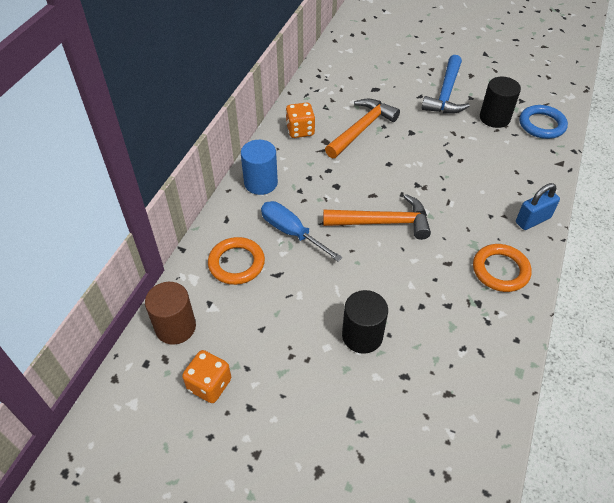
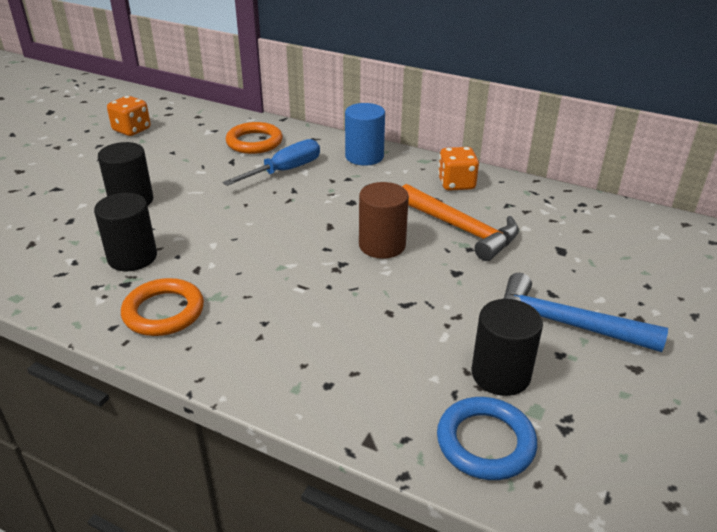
camera: 95 degrees right, 15 degrees down
(175, 327) = (196, 117): brown cylinder -> brown cylinder (382, 245)
(382, 222) = (280, 228): orange hammer -> none
(445, 308) = (132, 257): none -> black cylinder
(532, 220) = (241, 366): blue padlock -> none

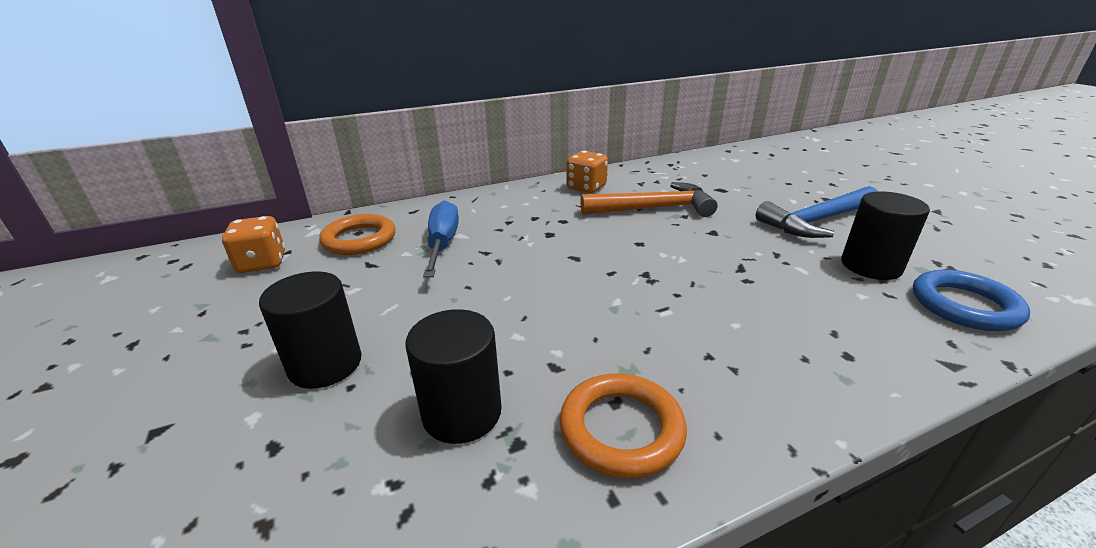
camera: 50 degrees left, 5 degrees down
(132, 130) = (159, 303): orange dice -> orange dice (262, 263)
(364, 156) = (485, 203): blue cylinder -> none
(382, 245) = (638, 246): brown cylinder -> none

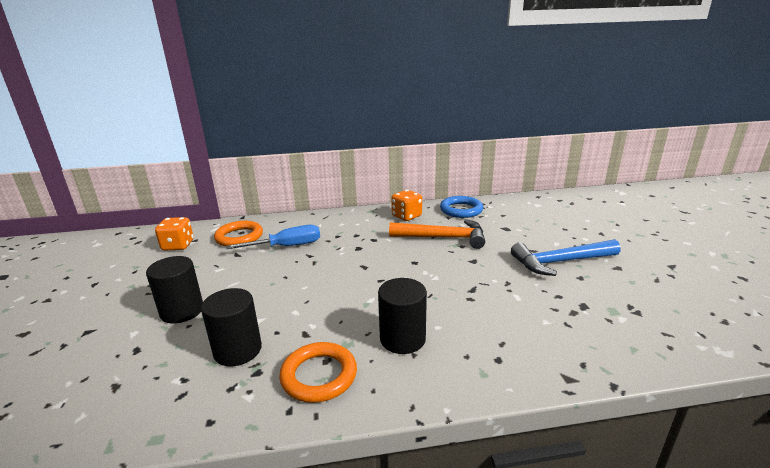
camera: 15 degrees right, 5 degrees down
(443, 244) = (286, 246): blue screwdriver -> blue screwdriver turned 60 degrees clockwise
(870, 266) = (572, 301): black cylinder -> black cylinder (402, 339)
(964, 305) = (619, 341): blue ring -> blue ring (461, 210)

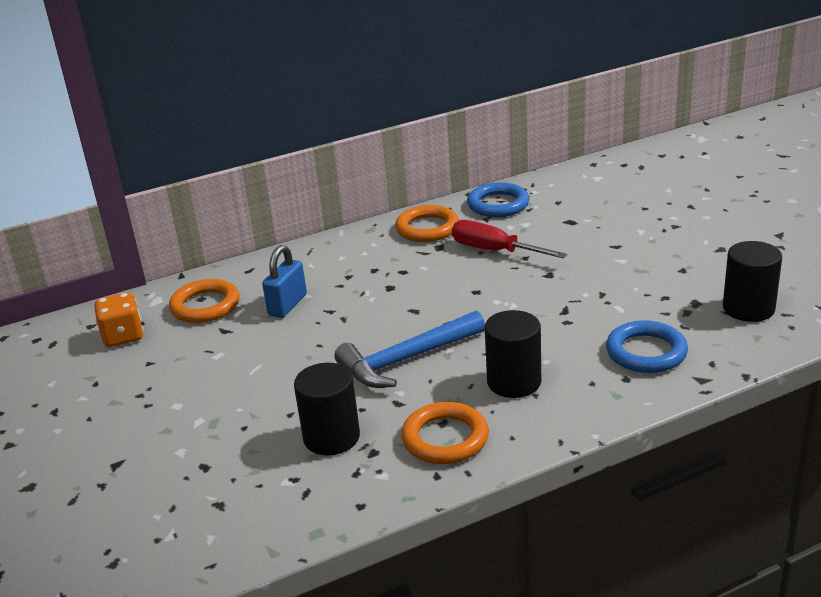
camera: 15 degrees left, 5 degrees up
(182, 311) = (219, 414): black cylinder -> black cylinder (748, 308)
(286, 246) = (287, 305): blue screwdriver -> blue padlock
(406, 216) = (427, 228): orange dice -> orange ring
(443, 238) = (495, 251): orange hammer -> red screwdriver
(525, 339) = (646, 352): none -> blue ring
(560, 262) = (654, 255): blue hammer -> blue hammer (406, 359)

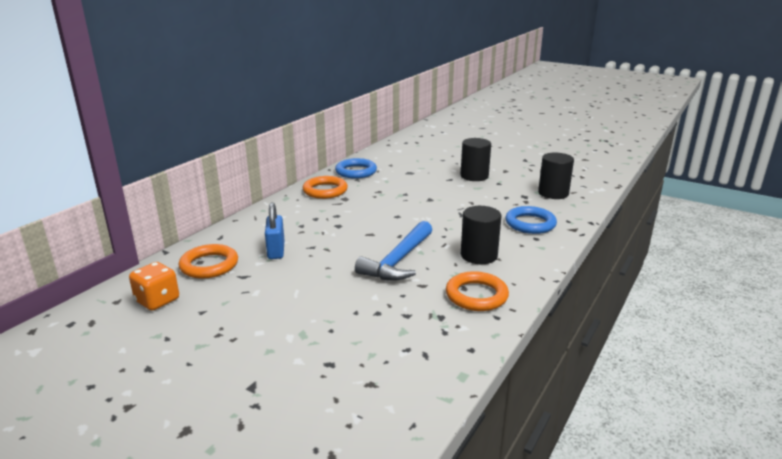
camera: 35 degrees left, 5 degrees down
(331, 437) = (403, 317): black cylinder -> black cylinder (474, 176)
(495, 251) = (383, 194): red screwdriver -> none

